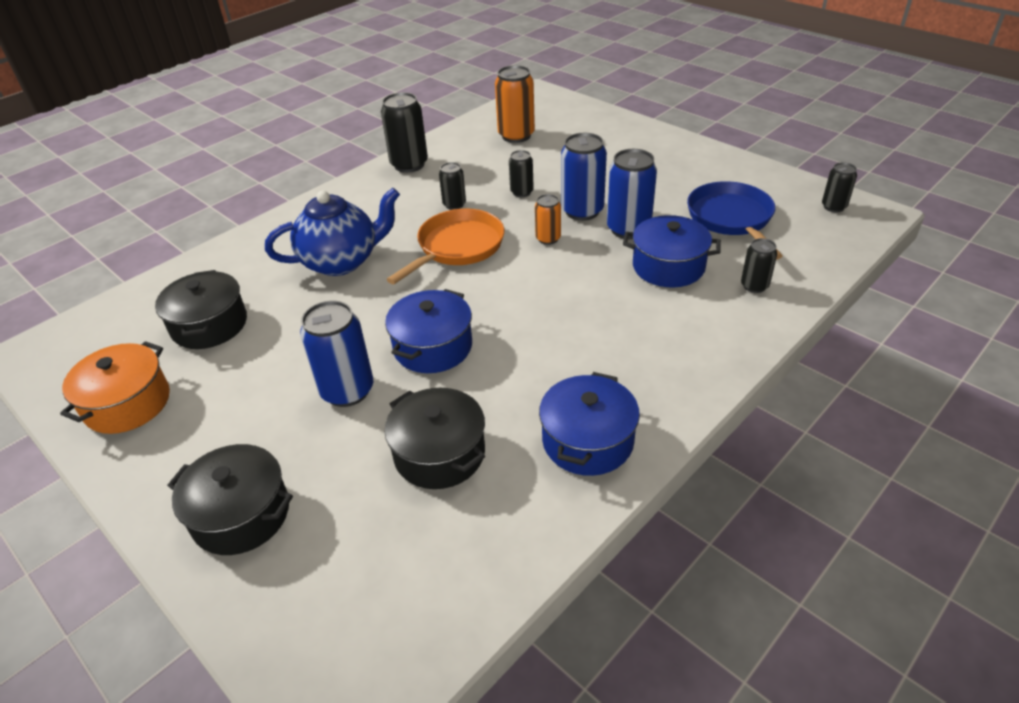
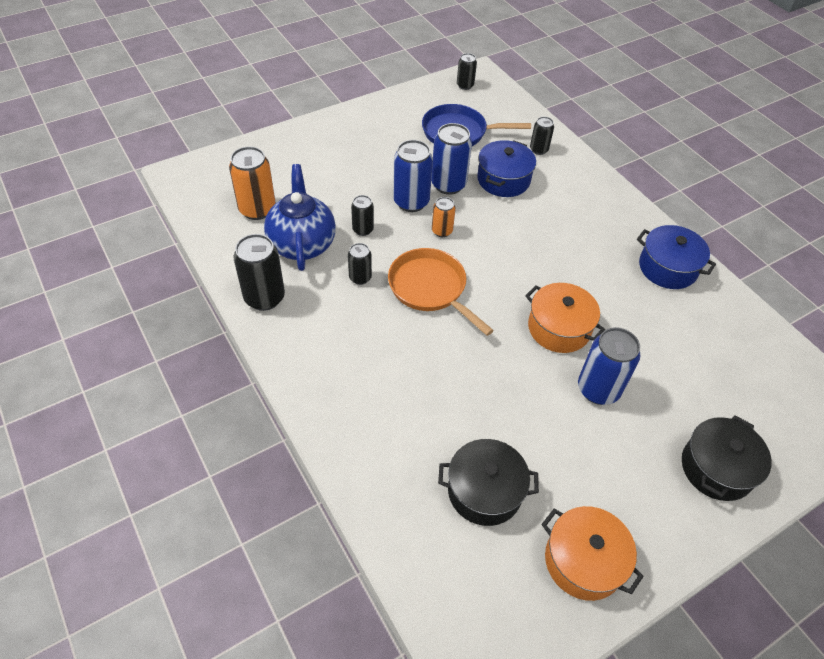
camera: 80 degrees left, 10 degrees up
(342, 261) = (418, 374): blue teapot -> blue teapot (302, 244)
(433, 347) = (559, 328): blue pot -> orange pot
(439, 453) = (670, 343): black pot -> none

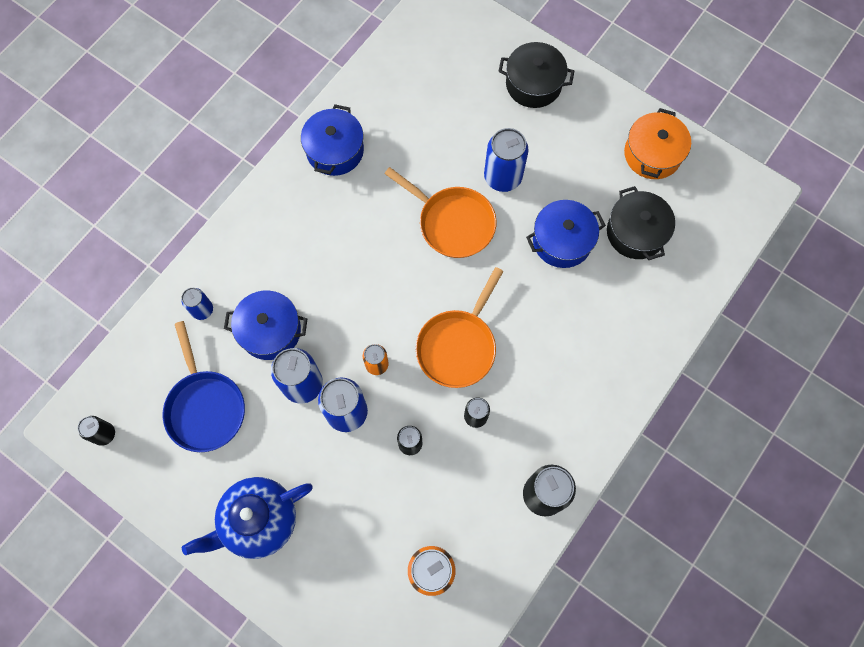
camera: 110 degrees left, 20 degrees up
(302, 244) = (458, 496): blue teapot -> blue teapot (258, 521)
(503, 413) = (562, 241): none -> blue pot
(538, 150) = (202, 310): black can -> blue can
(559, 328) = (452, 222): orange pot -> orange pan

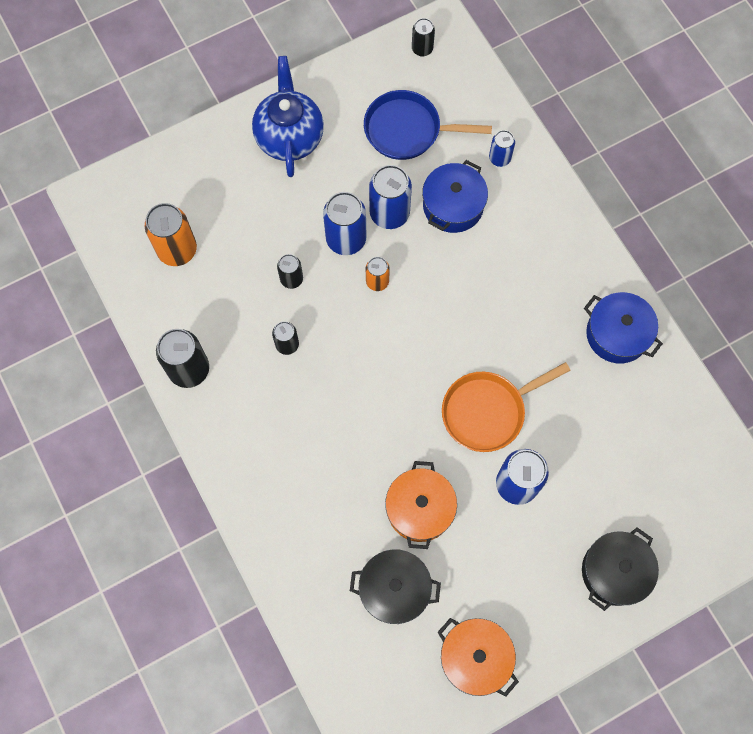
camera: 115 degrees right, 0 degrees up
(458, 346) = (360, 360): orange pan -> none
(562, 241) = (420, 509): blue pot -> orange pot

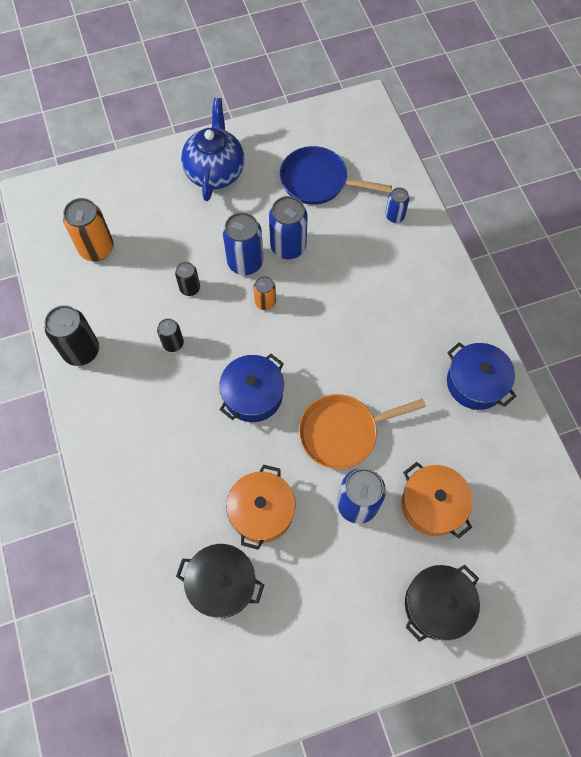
camera: 10 degrees right, 5 degrees down
(422, 49) = (344, 119): black can -> none
(453, 206) = (345, 249): blue pot -> blue pot (253, 395)
(475, 657) = (286, 665): orange pot -> orange pot (432, 505)

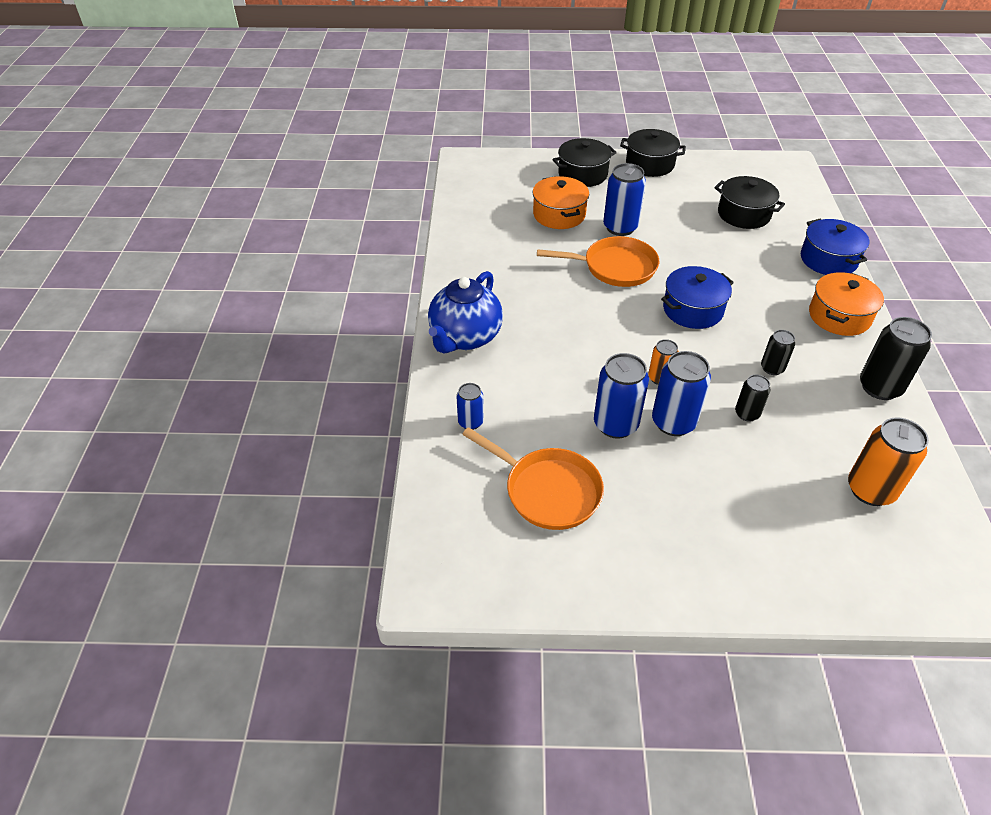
camera: 160 degrees left, 20 degrees down
(215, 171) = (691, 548): blue teapot -> blue teapot (465, 337)
(261, 511) = (703, 240): orange pot -> orange pot (839, 316)
(318, 181) = (547, 490): blue pan -> orange pan
(360, 664) = (650, 164): none -> black pot
(475, 383) = (476, 269): blue pot -> blue pot (828, 259)

